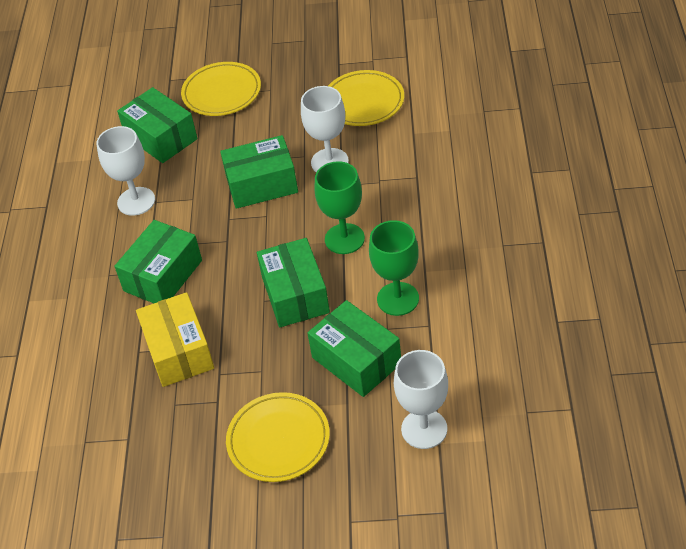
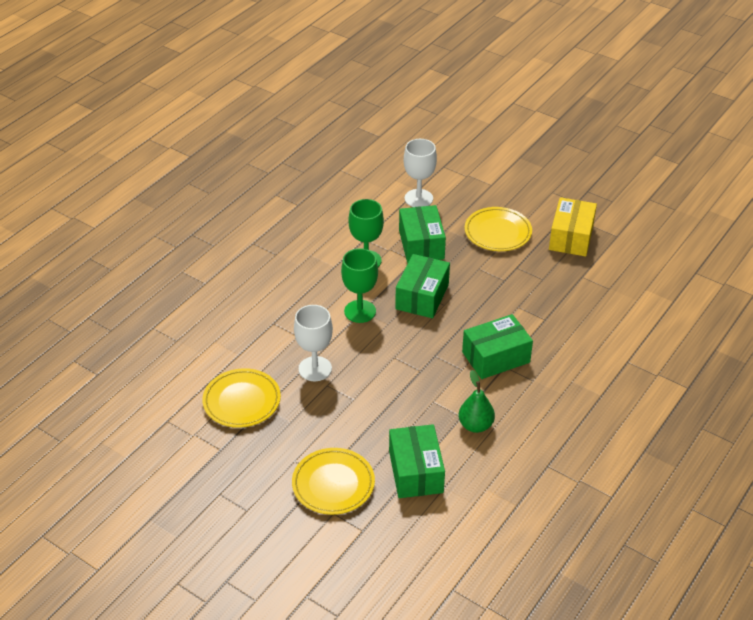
camera: 150 degrees left, 5 degrees down
(136, 201) = (475, 425): white goblet -> green pear
(178, 351) = (519, 305): yellow box -> yellow box (571, 237)
(262, 184) = (376, 381): green box -> none

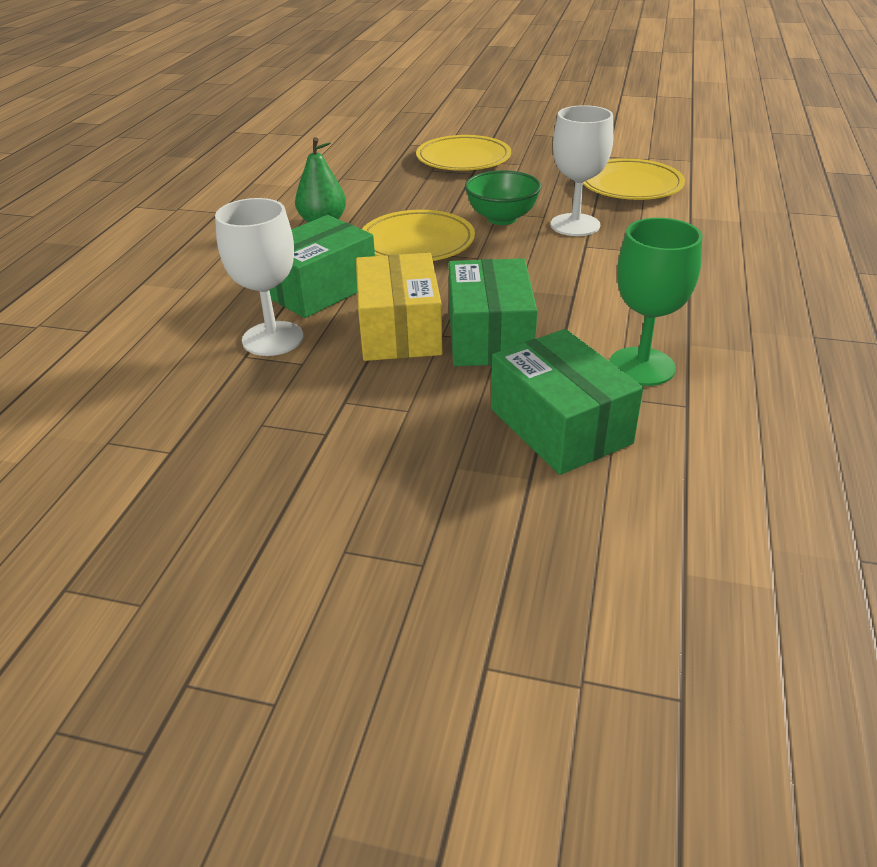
camera: 160 degrees right, 5 degrees down
(355, 391) = (501, 218): none -> green bowl
(360, 311) = (576, 293): green goblet -> none
(415, 471) = (379, 180): green box -> none
(418, 198) = (659, 544): white goblet -> white goblet (273, 339)
(497, 232) = (399, 504): yellow plate -> yellow plate (417, 243)
(571, 237) = (200, 545): yellow box -> yellow box (399, 330)

